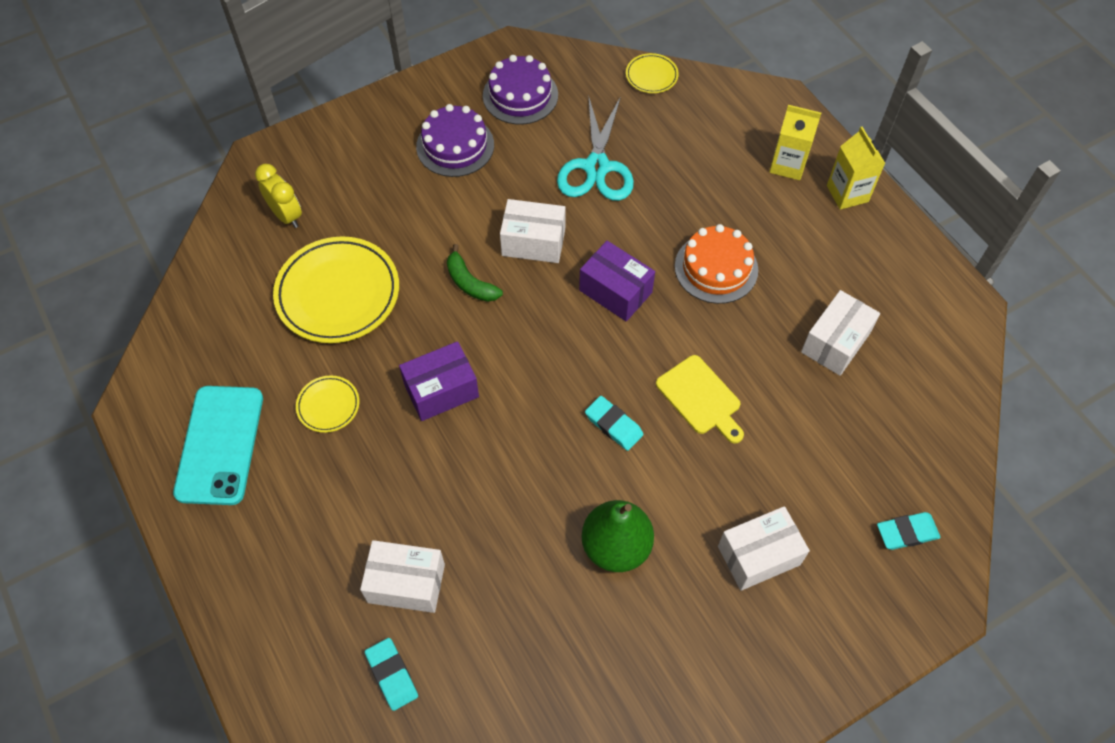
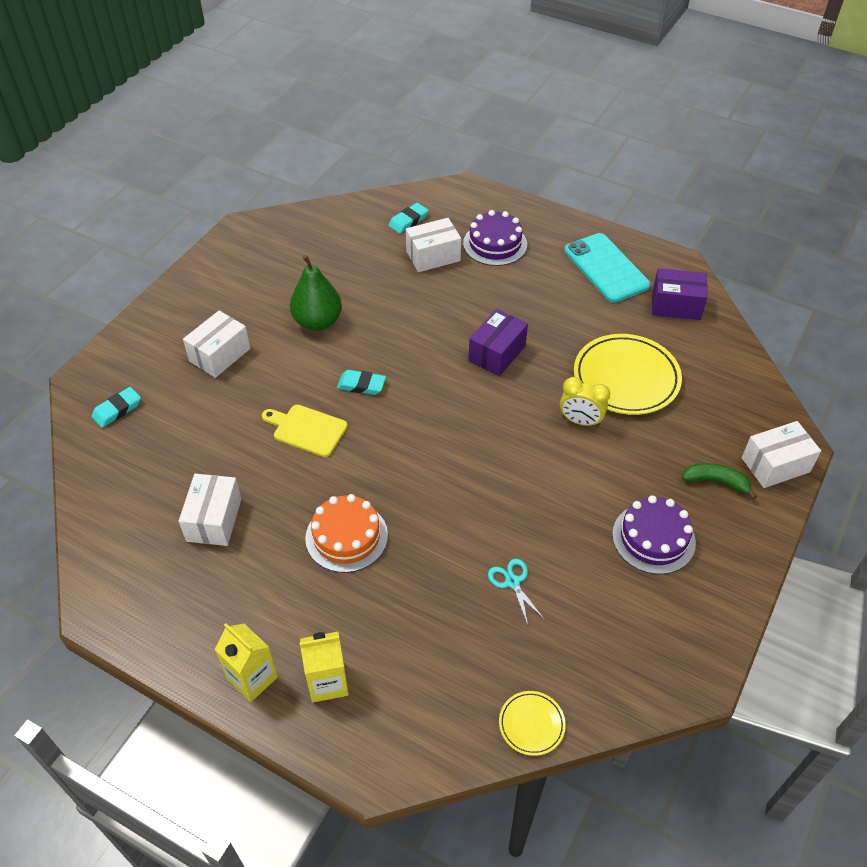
camera: 150 degrees right, 10 degrees down
(286, 215) = (722, 413): yellow clock -> yellow clock (580, 421)
(328, 406) = (562, 314): yellow plate -> none
(392, 675) = (408, 221): turquoise eraser -> turquoise eraser turned 75 degrees counterclockwise
(470, 283) = (538, 430): green banana -> green banana (716, 482)
(520, 95) = (643, 624): purple cake -> purple cake (495, 244)
(533, 242) = (515, 485): white box -> white box (775, 465)
(596, 167) = (512, 582): turquoise scissors -> turquoise scissors, size x0.50
(615, 291) = (420, 477): purple box -> purple box (676, 305)

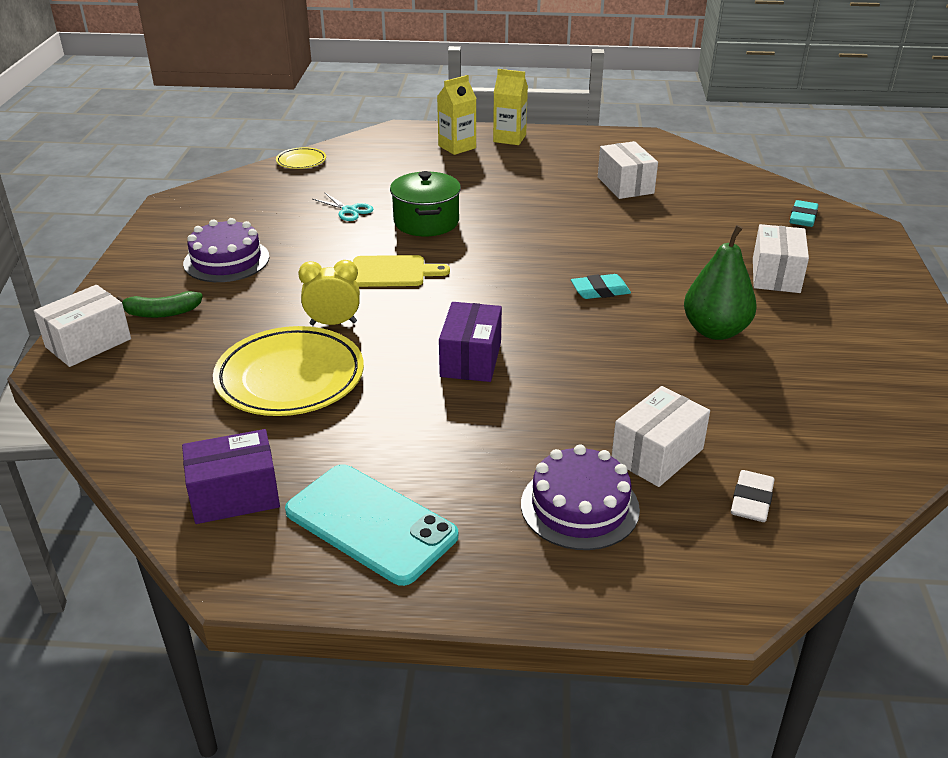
camera: 155 degrees right, 15 degrees down
(307, 429) = (615, 247): yellow cutting board -> yellow cutting board (392, 272)
(346, 536) = (508, 201): orange cake -> none
(408, 221) = (751, 500): turquoise eraser -> white eraser
(445, 530) = (426, 222): none -> green pot

